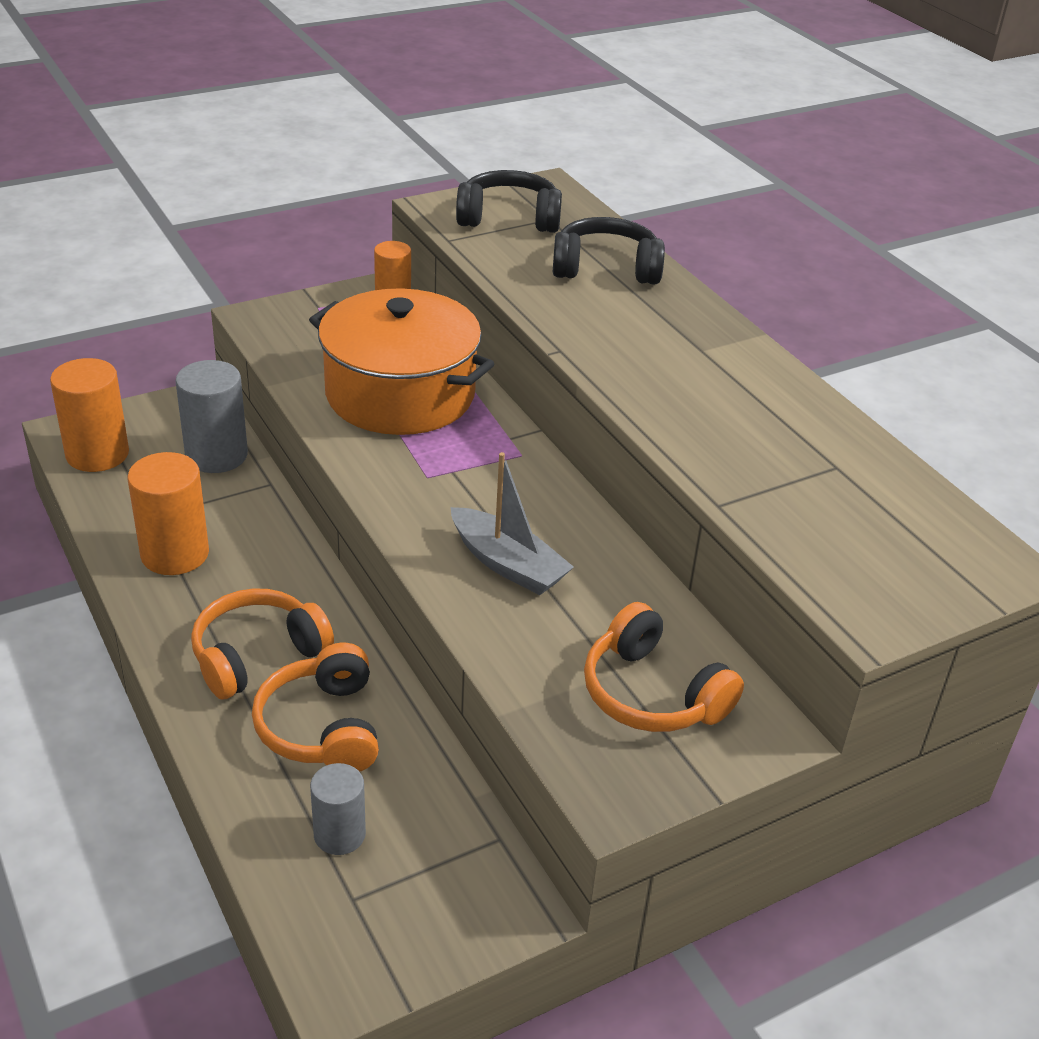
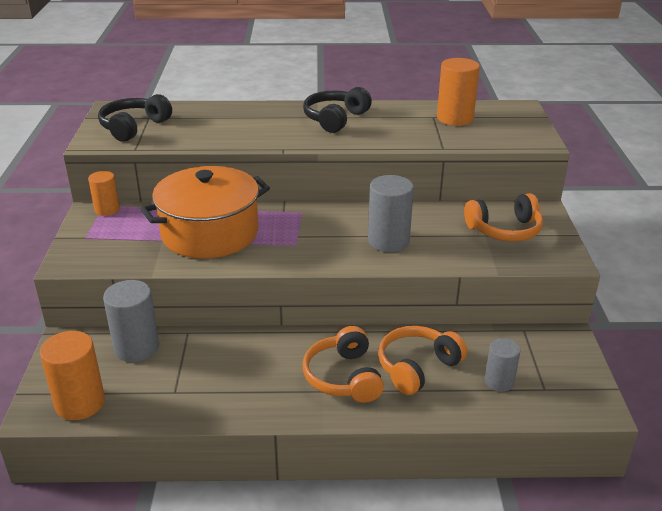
camera: 60 degrees left, 5 degrees down
(175, 554) = (223, 390): orange cylinder -> orange cylinder (455, 118)
(322, 727) = (417, 367): orange headphones -> orange headphones turned 120 degrees clockwise
(508, 564) = (388, 241): grey boat -> grey cylinder
(606, 268) = (218, 117): black headphones -> black headphones (335, 119)

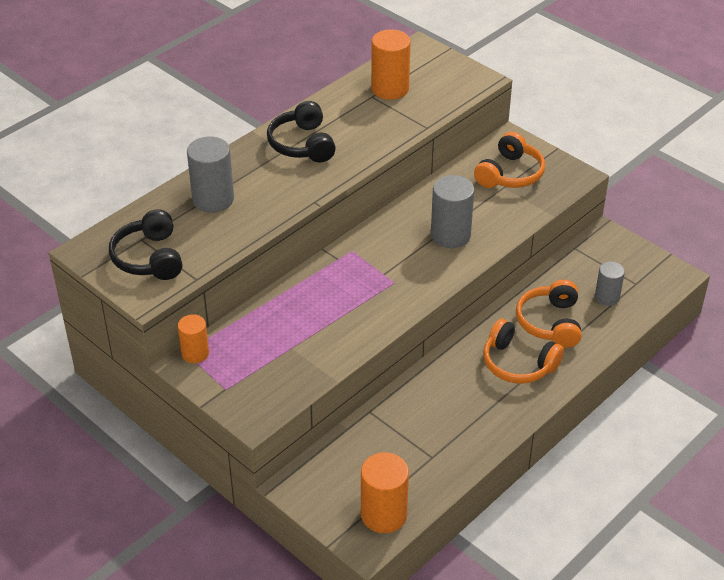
camera: 45 degrees left, 10 degrees up
(136, 347) = (353, 449): grey cylinder -> grey cylinder (213, 199)
(210, 233) = (316, 316): orange pot -> none

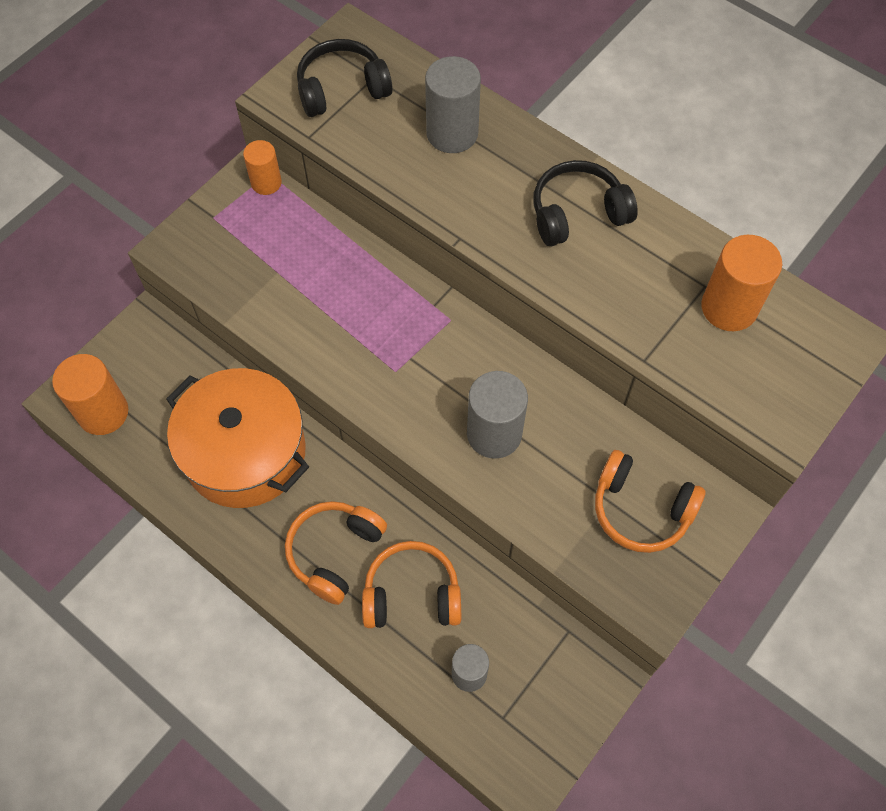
camera: 85 degrees right, 20 degrees up
(430, 416) = (245, 453): none -> orange pot

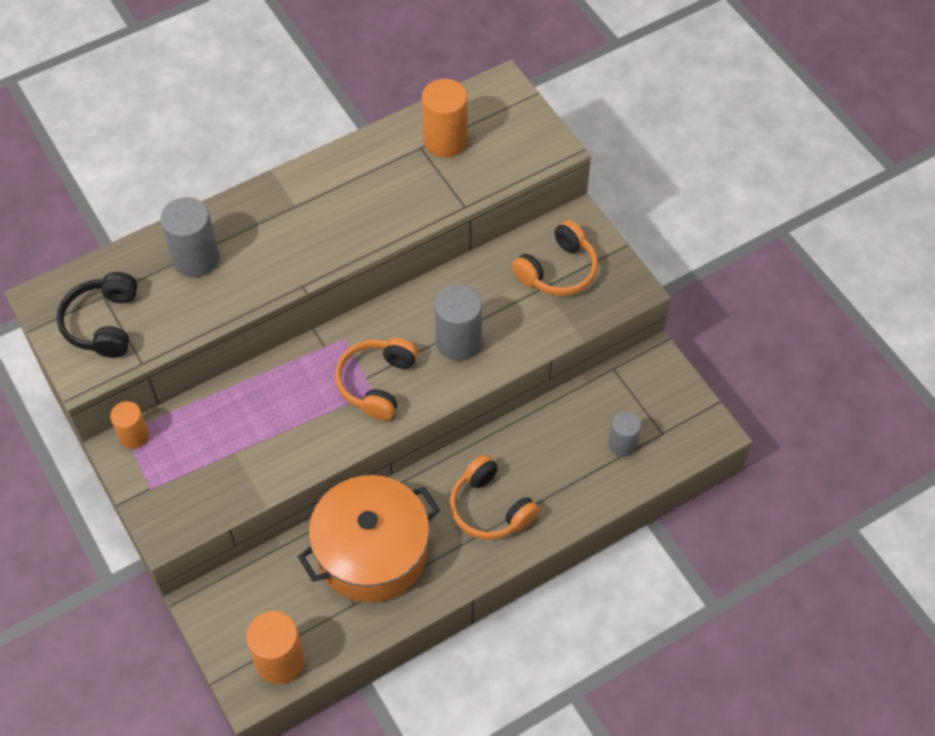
camera: 70 degrees left, 5 degrees down
(412, 594) = (546, 463): orange headphones -> orange headphones (376, 383)
(577, 213) = (318, 201): black headphones -> none

